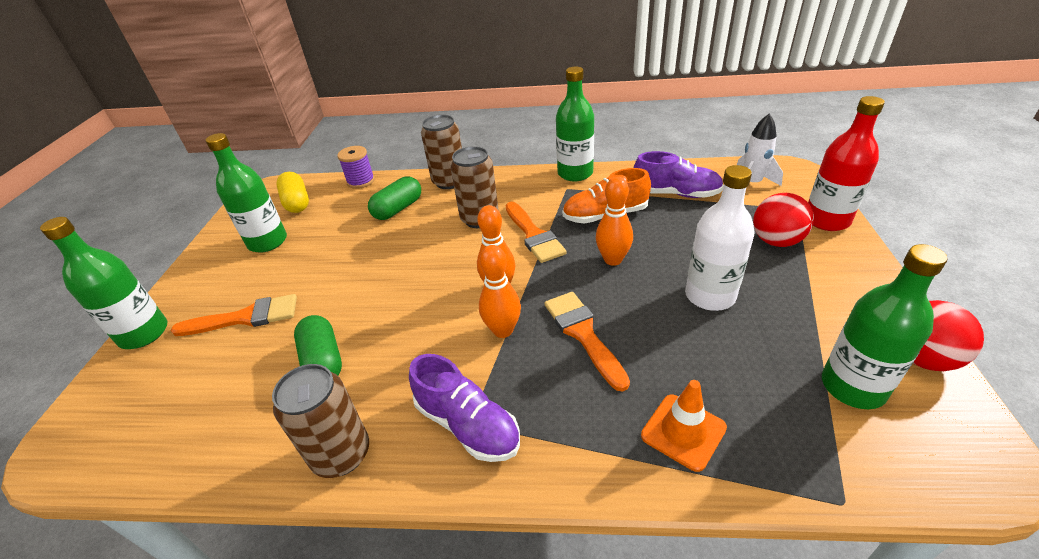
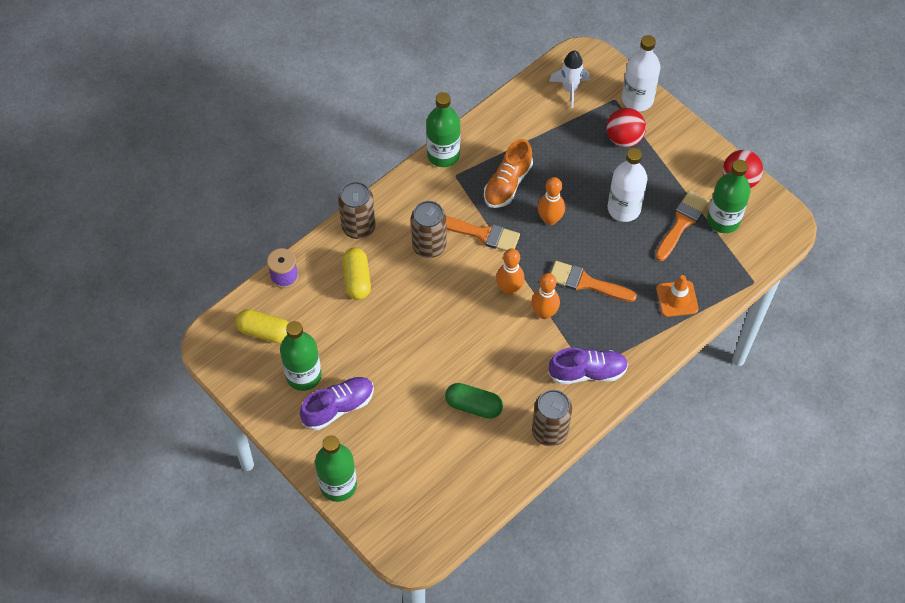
camera: 50 degrees left, 20 degrees up
(246, 317) = (386, 425): orange brush -> orange brush (682, 223)
(398, 209) = (357, 279): green capsule -> yellow capsule
(676, 194) = (532, 131): purple shoe -> purple shoe (338, 407)
(826, 220) = (637, 99): red bottle -> white bottle

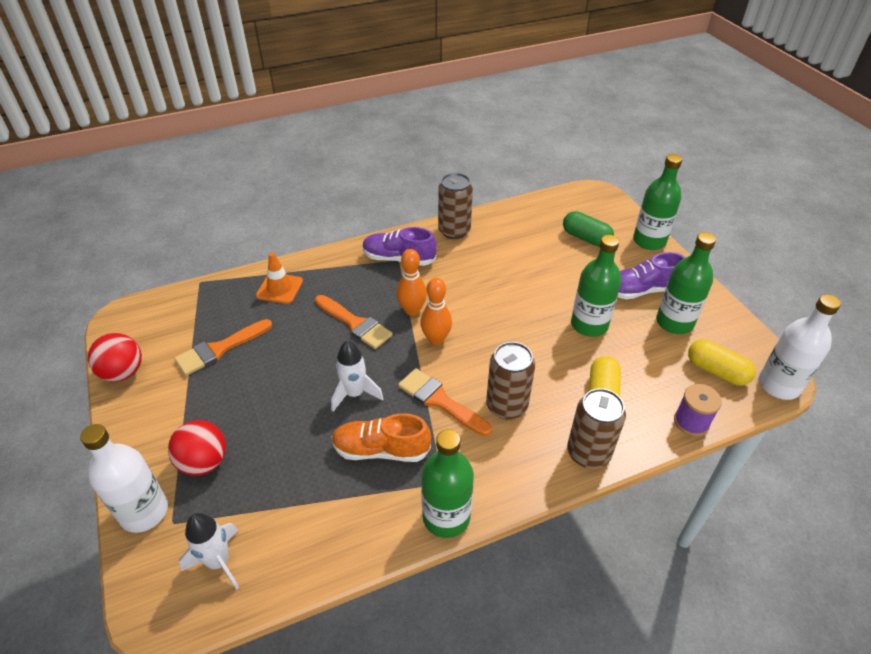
camera: 160 degrees left, 15 degrees down
(473, 406) = (512, 261): green capsule -> green capsule (586, 238)
(507, 184) = (381, 450): orange shoe -> orange shoe turned 135 degrees counterclockwise
(550, 219) = (355, 394): orange bowling pin -> white rocket
(624, 208) = (267, 381): white bottle -> white bottle (779, 385)
(723, 220) = (176, 340): green bottle -> green bottle (589, 325)

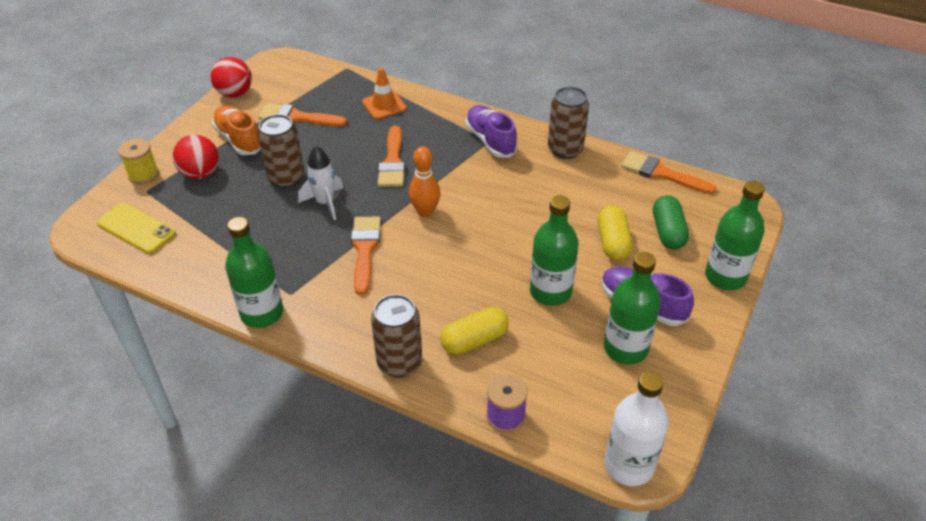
camera: 50 degrees right, 0 degrees up
(144, 512) = (143, 175): white bottle -> yellow spool
(219, 562) = (136, 228): white rocket -> yellow phone
(381, 450) = (288, 246): orange shoe -> orange shoe (239, 139)
(412, 310) = (441, 181): orange bowling pin -> none
(506, 406) = (399, 289): brown can -> brown can (286, 178)
(528, 206) = (661, 173): none -> orange brush
(716, 371) = (593, 408): yellow capsule -> yellow capsule (613, 242)

